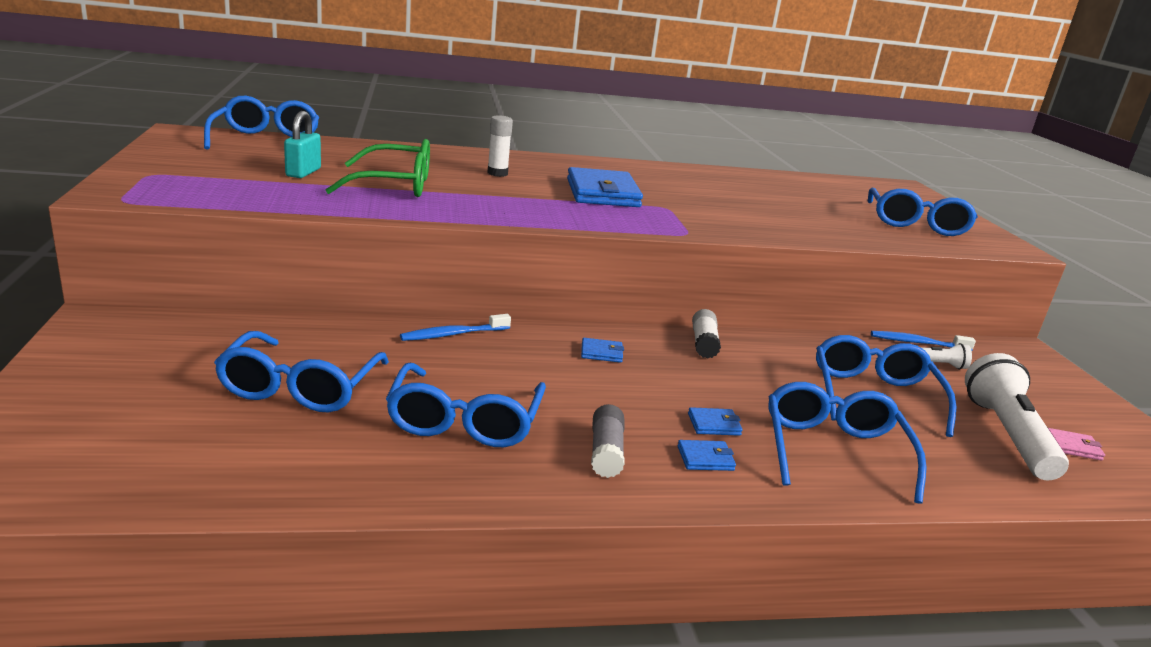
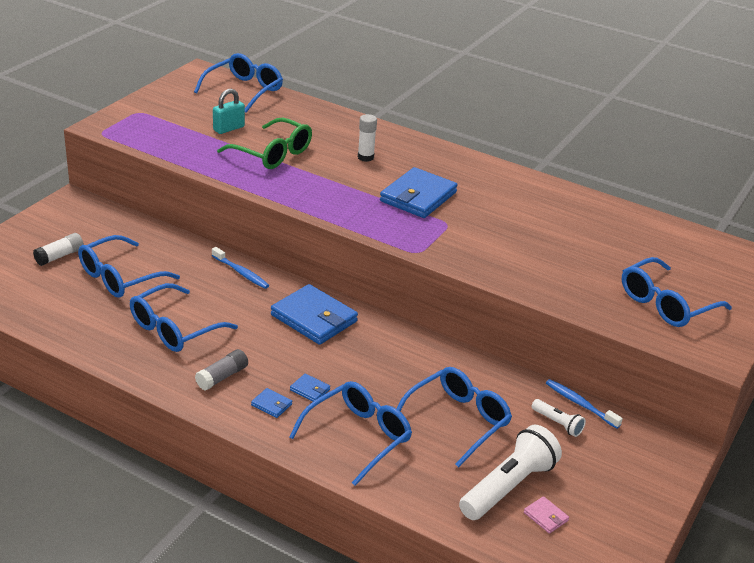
camera: 40 degrees right, 10 degrees up
(453, 334) = (241, 272): blue toothbrush -> blue toothbrush turned 150 degrees counterclockwise
(601, 353) = (314, 318): blue wallet -> blue wallet, size x2.34
(703, 343) = (396, 338): white glue stick -> white glue stick (60, 256)

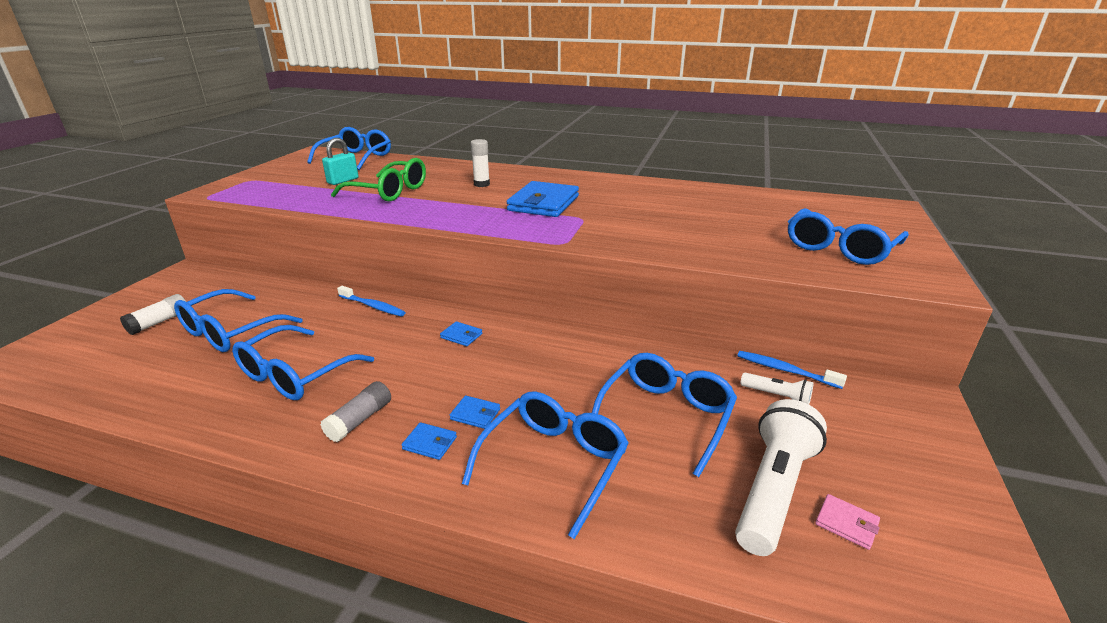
camera: 10 degrees left, 5 degrees down
(314, 318) = (461, 336): blue wallet -> blue wallet, size x0.43

